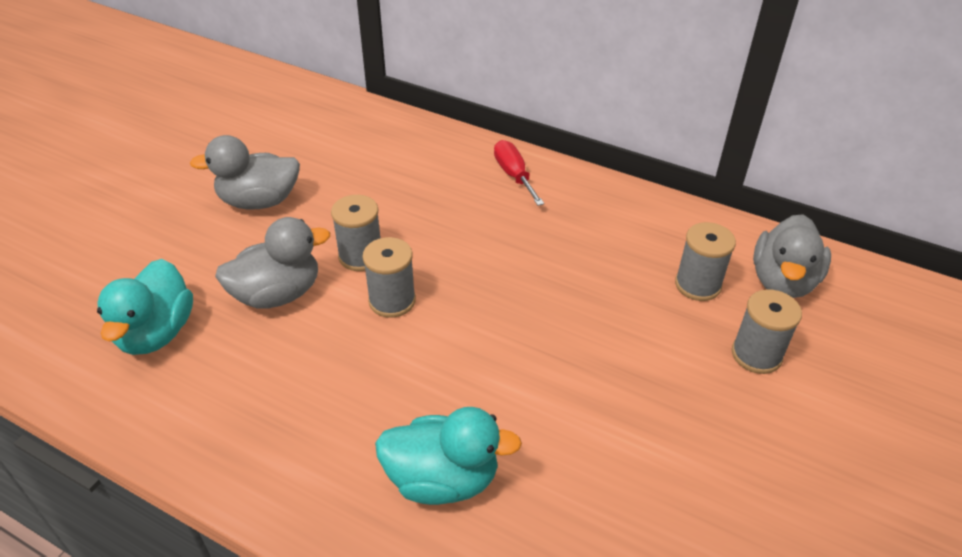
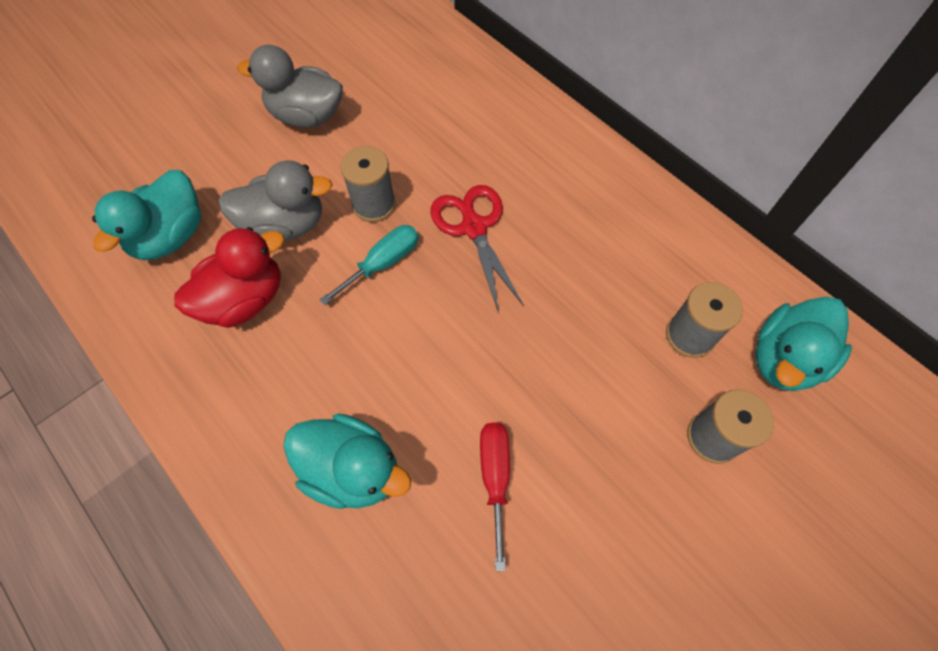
camera: 20 degrees right, 20 degrees up
(263, 366) = (245, 299): none -> red duck
(392, 301) = (383, 263): grey spool -> turquoise screwdriver
(466, 251) = (474, 227): none -> red scissors
(514, 175) = (558, 149): red screwdriver -> red screwdriver (495, 477)
(782, 281) = (784, 359): grey duck -> turquoise duck

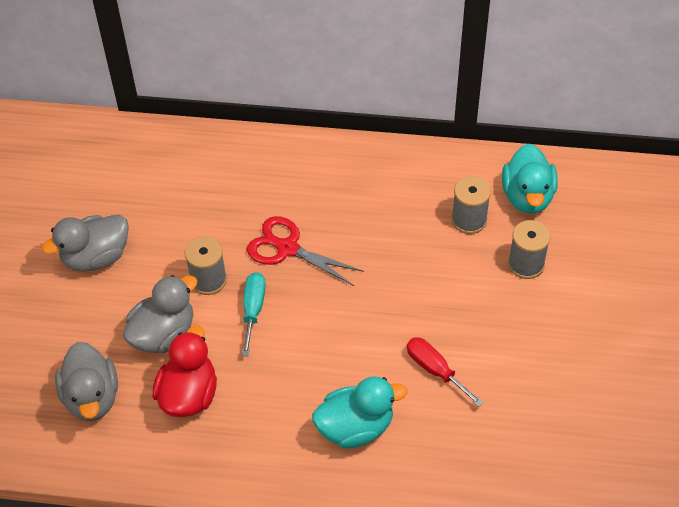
camera: 40 degrees left, 10 degrees down
(170, 236) = (92, 397): turquoise duck -> grey duck

